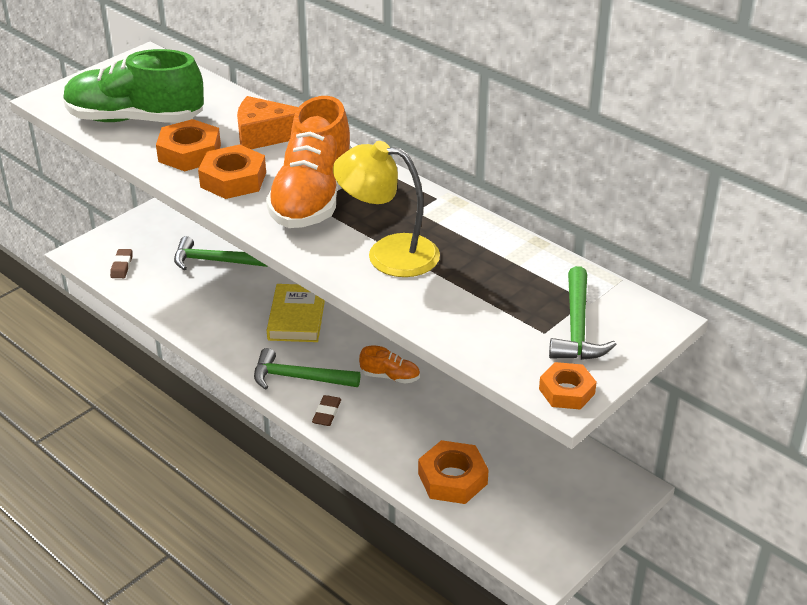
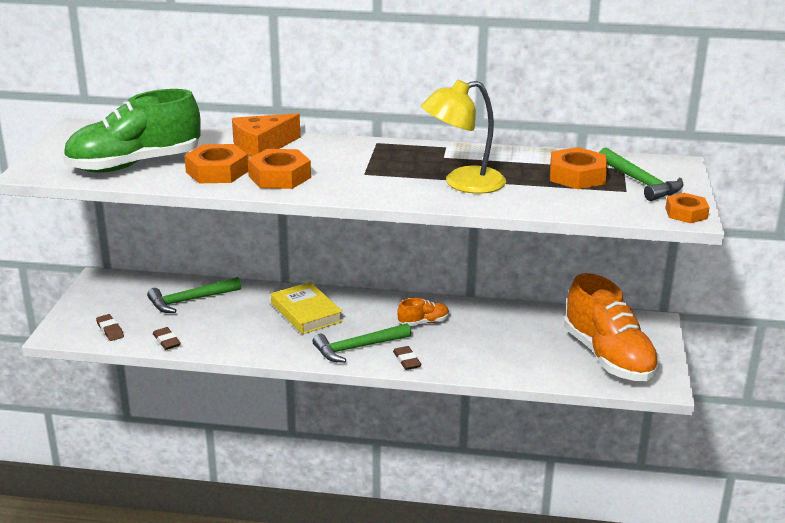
camera: 35 degrees left, 10 degrees down
(152, 297) = (166, 341): none -> brown eraser
(312, 198) = (358, 170): orange shoe -> orange shoe (608, 357)
(452, 478) = (543, 363): orange nut -> orange nut (577, 176)

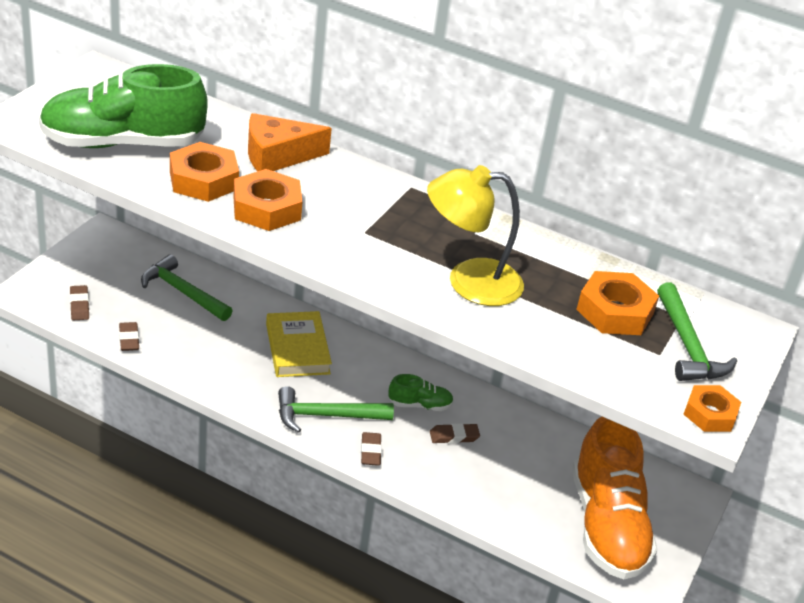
camera: 15 degrees right, 10 degrees up
(190, 300) = (182, 292): green hammer -> green hammer turned 45 degrees clockwise
(423, 322) = (420, 405): orange shoe -> green shoe
(462, 334) = (454, 436): none -> brown eraser

